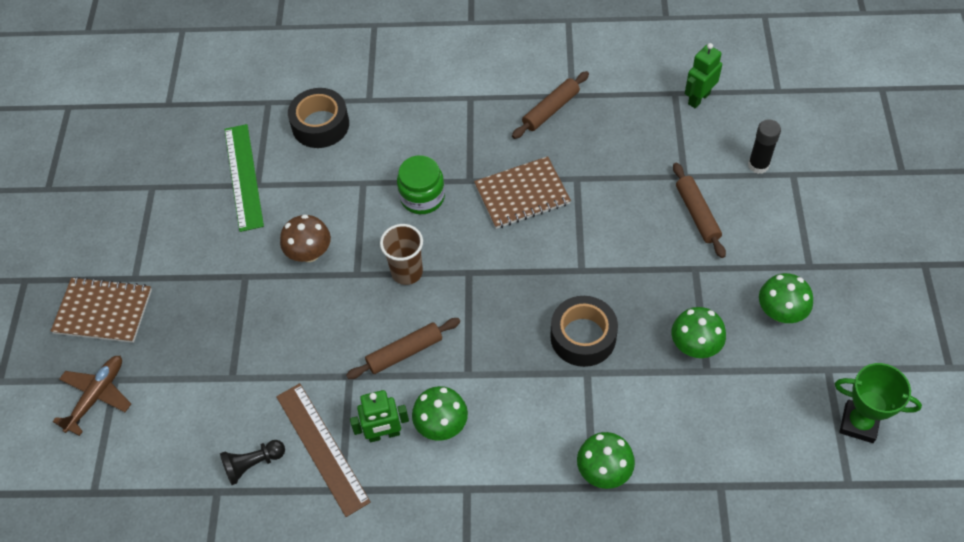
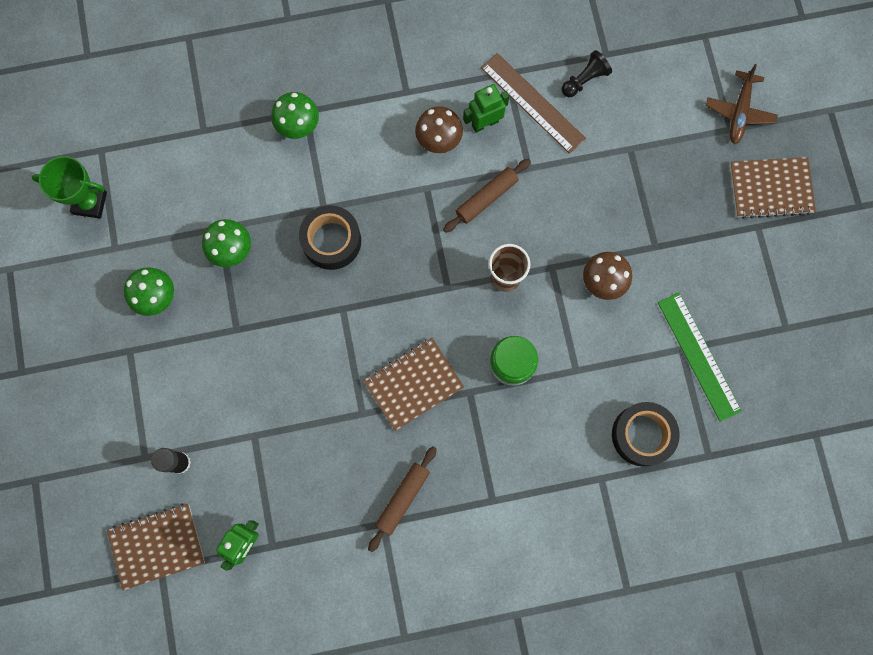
camera: 165 degrees right, 20 degrees up
(441, 425) = (439, 139): green mushroom -> brown mushroom
(697, 214) = (238, 391): brown rolling pin -> none
(781, 107) = (157, 546): none -> brown notebook

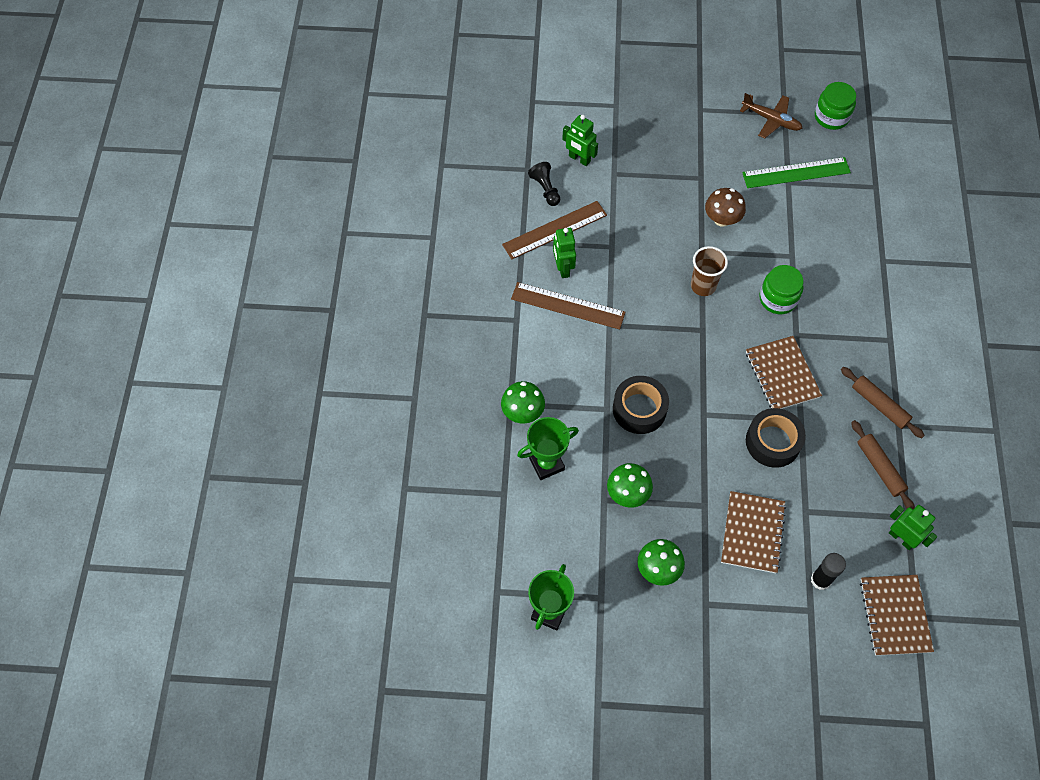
camera: 75 degrees left, 15 degrees down
(246, 163) = (546, 464): none -> green trophy
(439, 139) = (568, 305): brown mushroom -> brown ruler
(486, 198) = (630, 283): brown rolling pin -> brown rolling pin (880, 468)
(638, 106) = (579, 159): none -> green robot
(642, 435) = (852, 225): black tape -> black tape (773, 442)
(739, 111) = (603, 96): brown plane -> brown plane (771, 120)
(771, 188) = (672, 93): brown notebook -> brown notebook (752, 533)
(800, 386) = (831, 117): none -> green jar

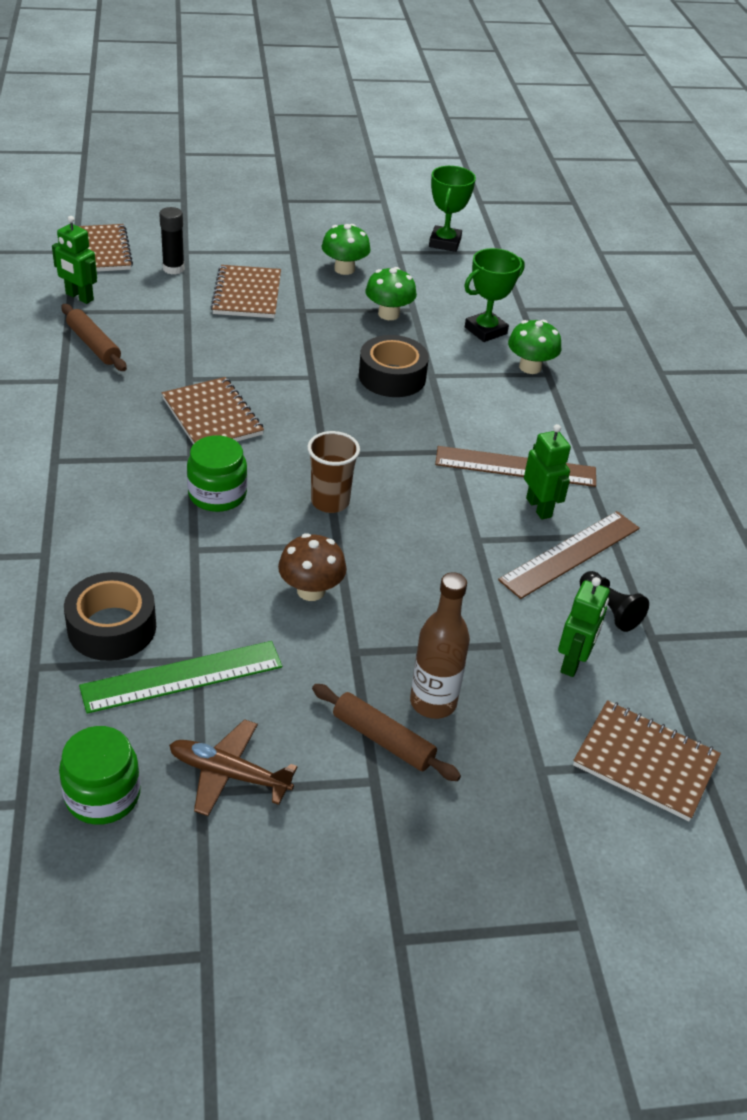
camera: 165 degrees right, 20 degrees down
(561, 103) = (645, 762): none -> brown notebook
(579, 159) = (573, 662): green robot -> green robot turned 90 degrees clockwise
(663, 145) = (433, 702): none -> brown bottle
(773, 442) = (224, 359): black tape -> black tape (112, 627)
(879, 405) = (84, 396): brown rolling pin -> brown rolling pin (383, 739)

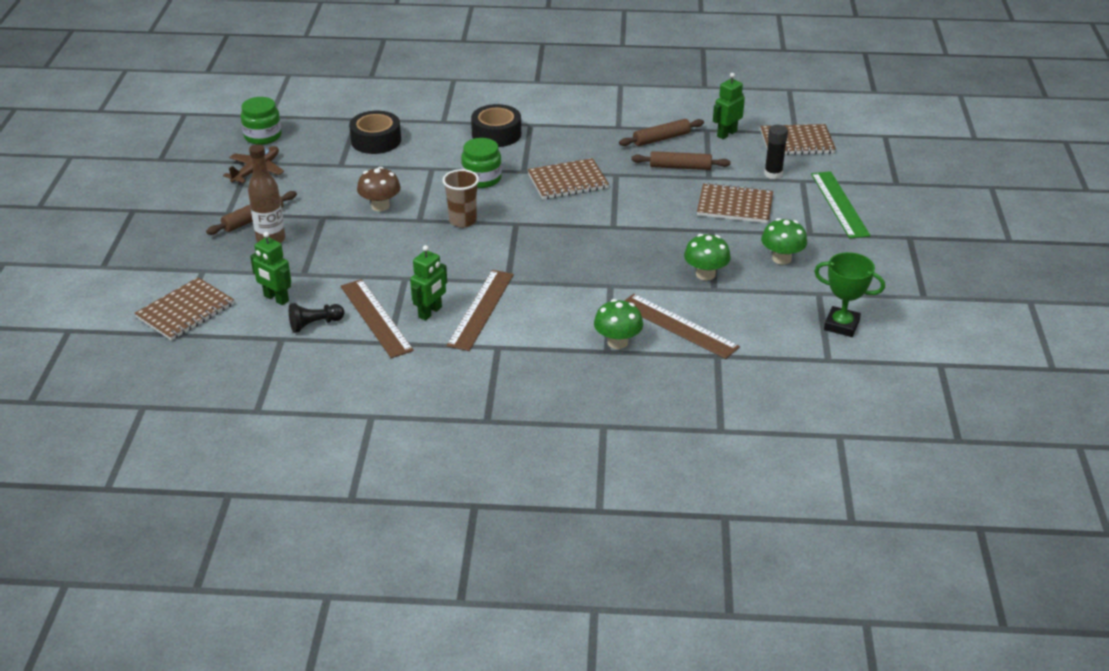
camera: 105 degrees right, 5 degrees down
(165, 330) = (680, 167): none -> brown rolling pin
(182, 677) = (329, 160): green ruler -> green ruler (839, 204)
(392, 377) = (609, 265): black tape -> black tape (496, 134)
(485, 330) = (678, 326): green trophy -> brown ruler
(539, 507) = (430, 312): green robot -> green robot turned 45 degrees counterclockwise

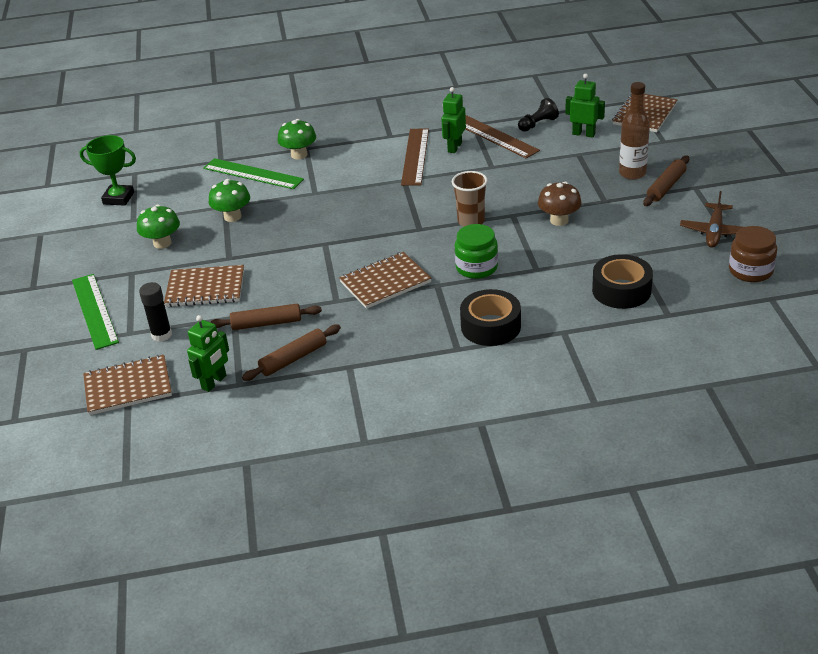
camera: 170 degrees right, 0 degrees up
(263, 136) = (750, 271): green jar -> brown jar
(678, 326) = (253, 174): brown ruler -> green ruler

